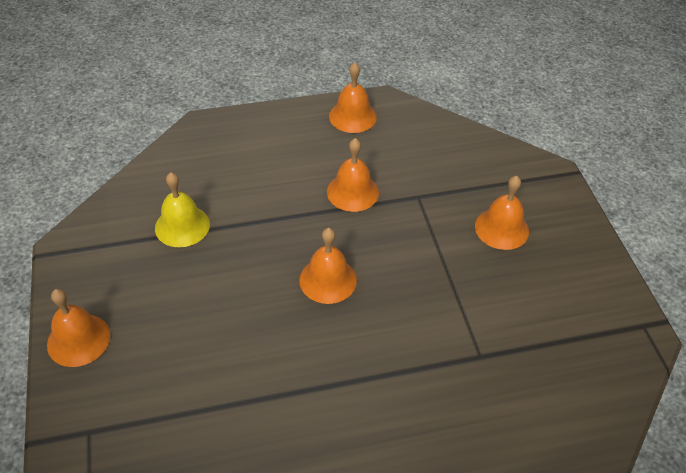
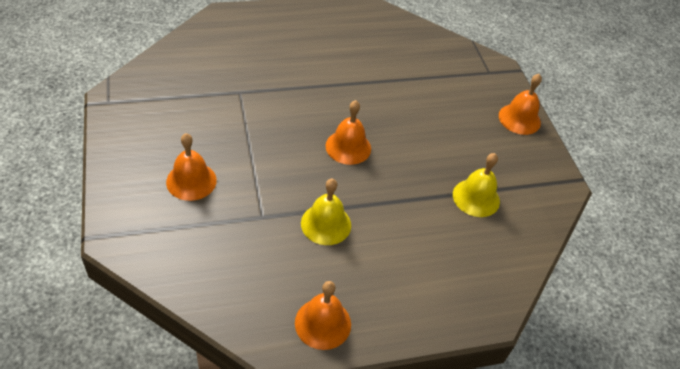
camera: 175 degrees right, 0 degrees up
(352, 192) = (326, 224): orange bell -> yellow bell

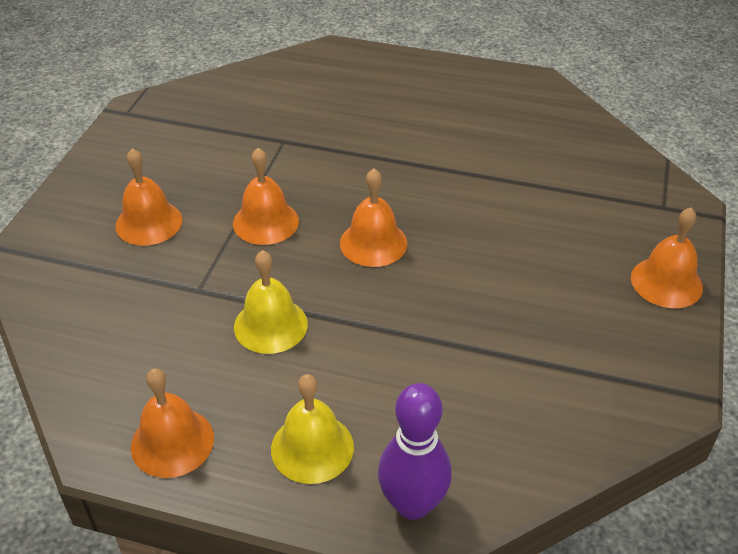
camera: 35 degrees right, 5 degrees down
(271, 154) = (265, 222): none -> orange bell
(476, 198) = (511, 365): yellow bell -> yellow bell (312, 447)
(481, 300) = (412, 504): none -> purple bowling pin

